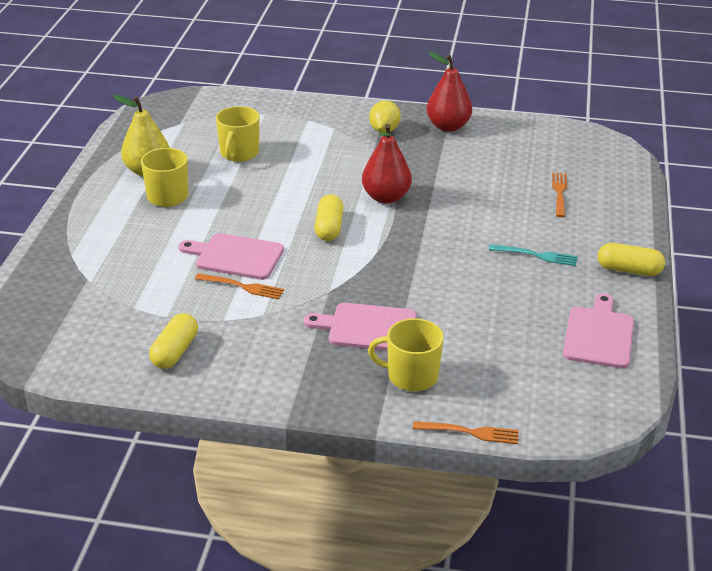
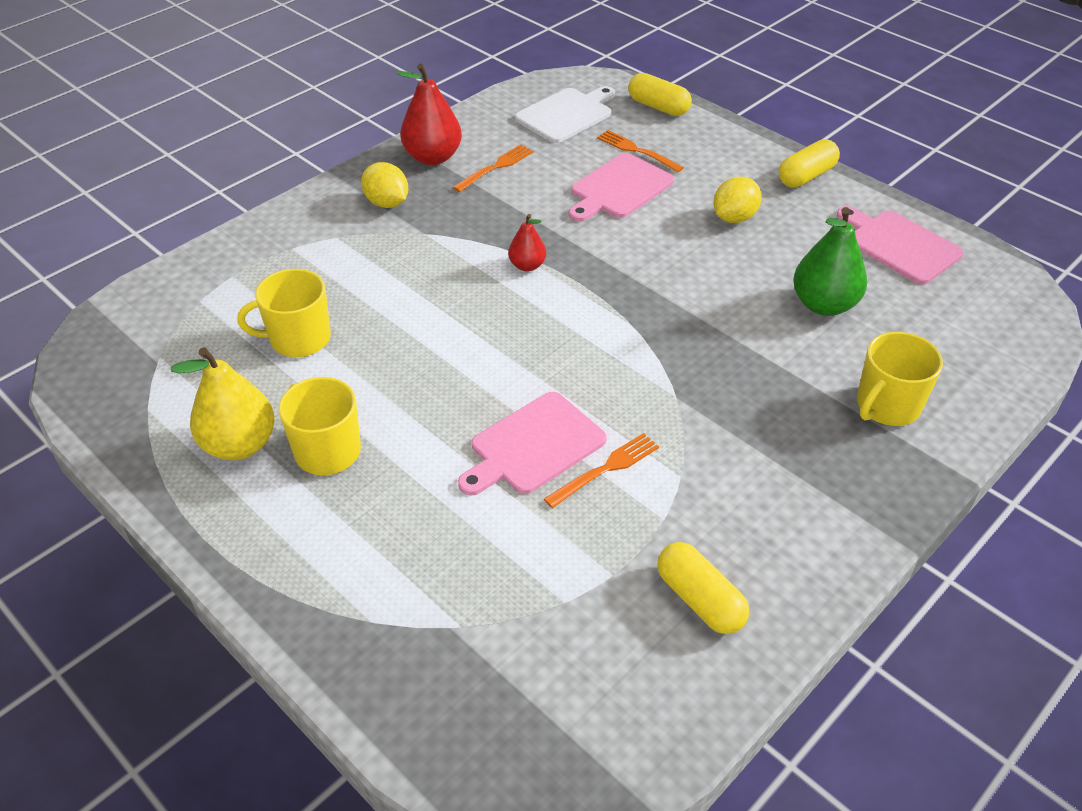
camera: 55 degrees left, 10 degrees up
(239, 153) = (298, 339): yellow mug -> yellow mug turned 120 degrees clockwise
(329, 228) = (546, 338): yellow capsule -> yellow capsule (658, 107)
(367, 328) = (773, 398): pink cutting board -> pink cutting board (619, 188)
(386, 197) = (527, 266): red pear -> red pear, size x0.56
(470, 432) = (1010, 408): orange fork -> orange fork (495, 167)
(486, 321) = (823, 305): none -> green pear
(536, 255) = (734, 218): turquoise fork -> yellow lemon
(562, 153) = (566, 114): none -> white cutting board

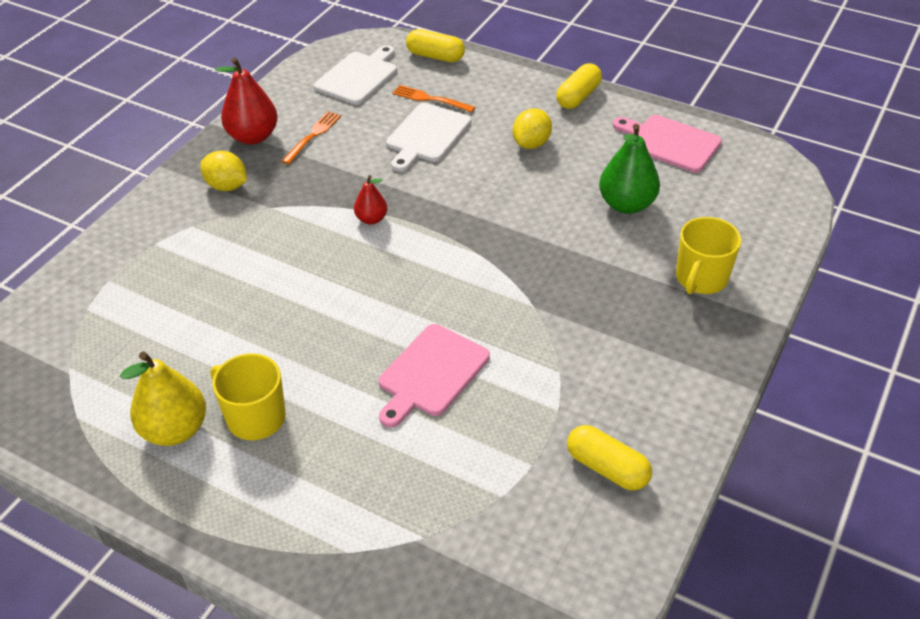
camera: 15 degrees left, 0 degrees up
(298, 339) = (192, 325): yellow mug -> none
(605, 469) = (497, 379): orange fork -> none
(619, 188) = (427, 136): pink cutting board -> white cutting board

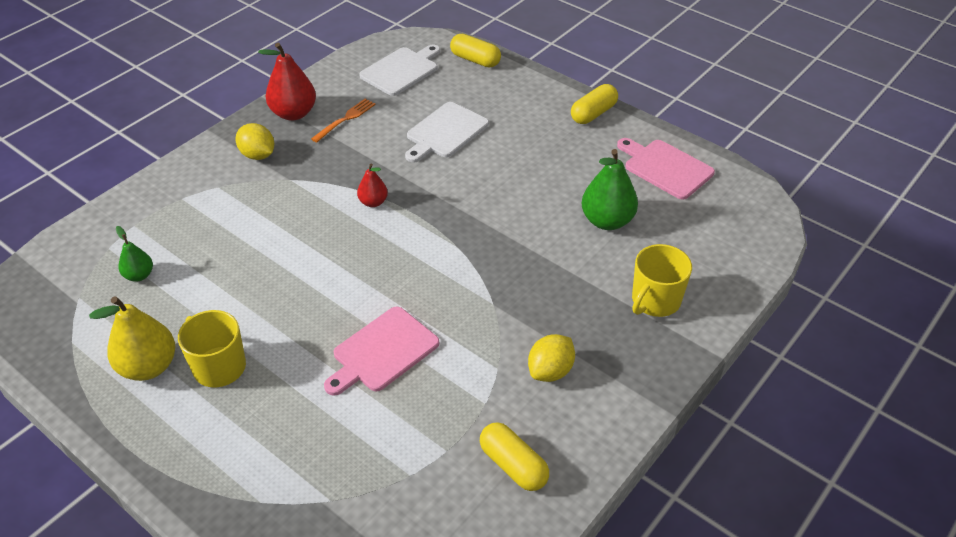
camera: 10 degrees right, 0 degrees up
(132, 333) = (139, 275): none -> green pear
(430, 99) = (459, 99): orange fork -> none
(531, 144) = (537, 152): yellow lemon -> yellow lemon (550, 371)

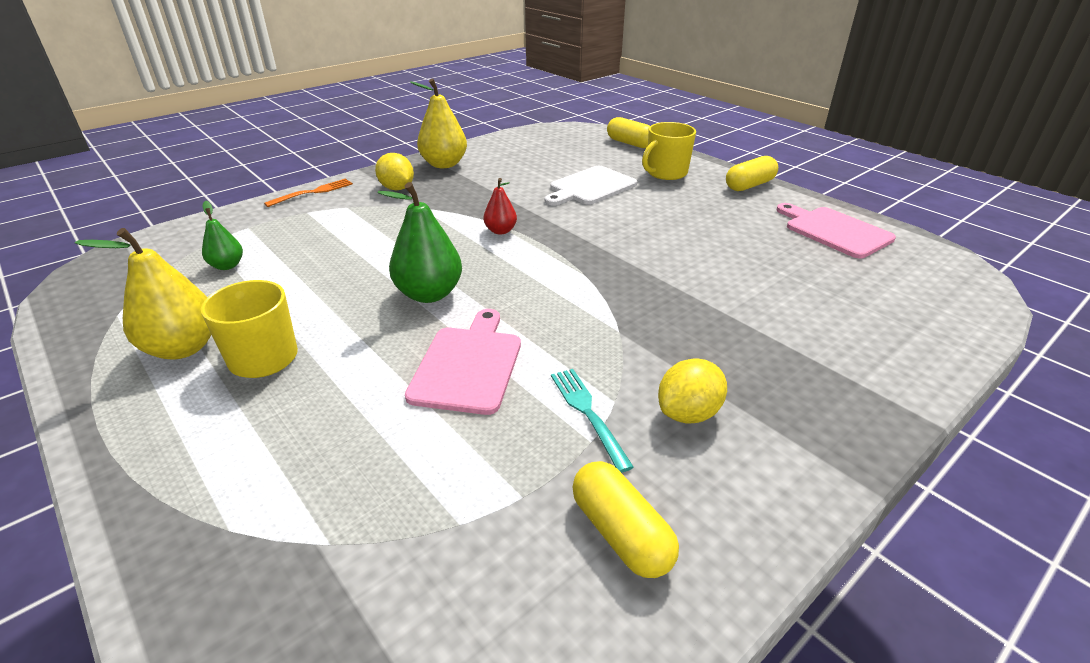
camera: 10 degrees right, 10 degrees down
(293, 113) = (444, 164): red pear -> yellow pear
(345, 119) = (492, 171): orange fork -> orange fork (313, 192)
(382, 352) = (468, 365): pink cutting board -> pink cutting board turned 135 degrees clockwise
(401, 70) = (557, 145): white cutting board -> none
(480, 381) = (588, 413): none -> turquoise fork
(607, 221) = (766, 269): green pear -> green pear (429, 294)
(655, 301) = (834, 350): yellow mug -> yellow mug (666, 173)

